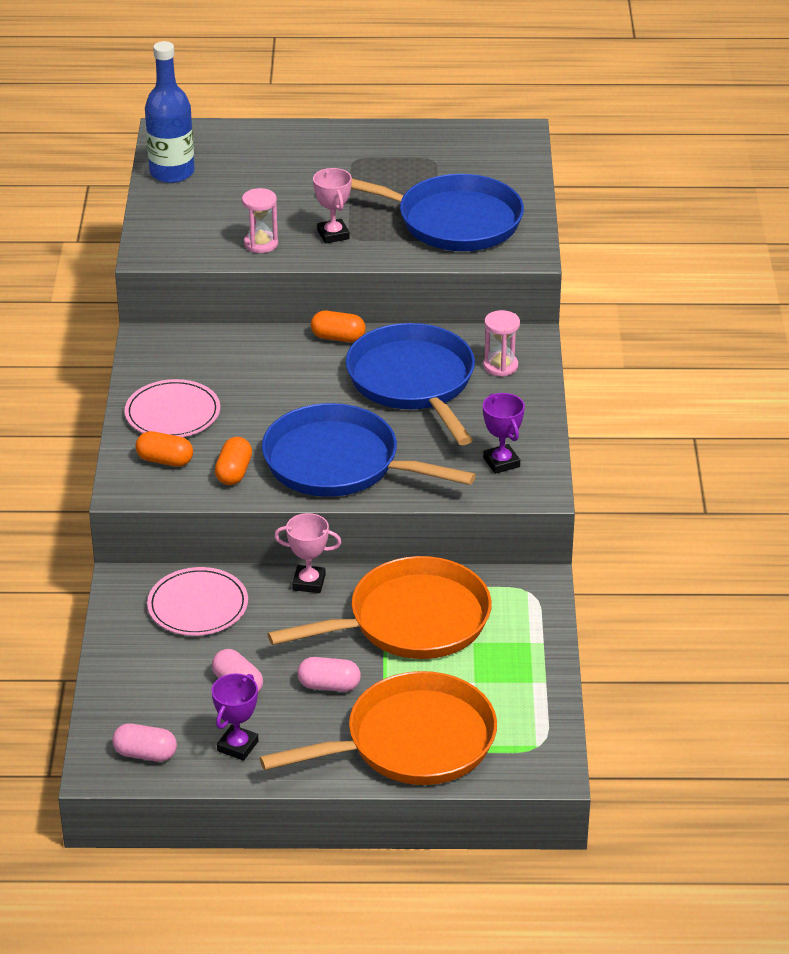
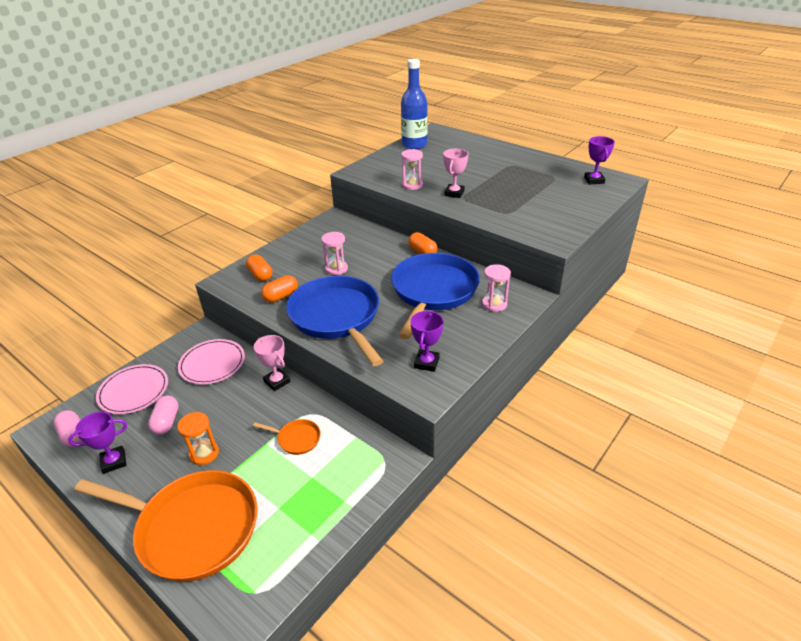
camera: 40 degrees right, 0 degrees up
(172, 413) = (296, 254): pink plate -> pink plate (134, 391)
(255, 408) = (336, 269): none -> pink hourglass
(329, 685) = (204, 453): pink capsule -> orange hourglass
(411, 621) = (296, 439): orange pan -> orange pan, size x0.41
(452, 221) = (529, 208): blue pan -> none
(486, 146) = (594, 180): none -> purple trophy

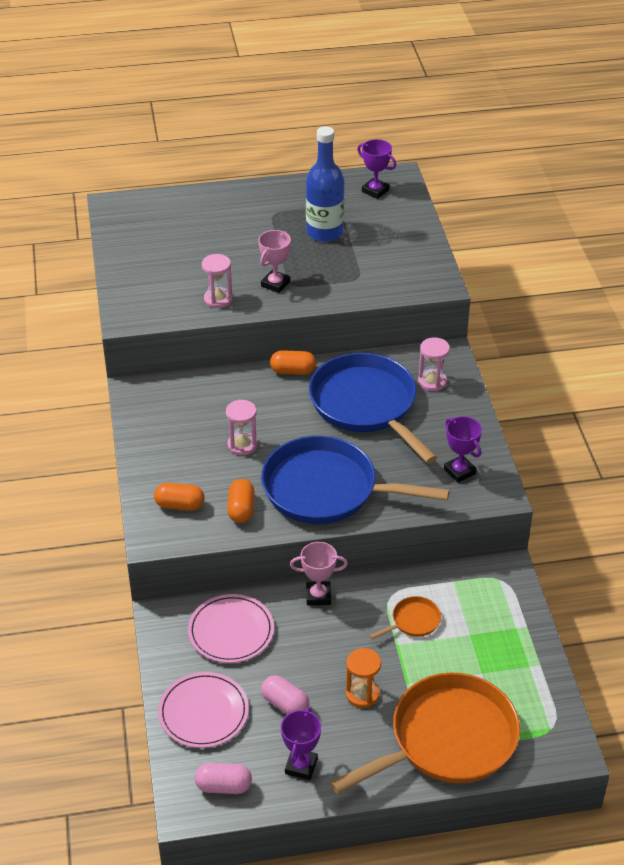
camera: 50 degrees left, 5 degrees up
(414, 145) = (126, 241): blue bottle -> blue bottle (324, 232)
(454, 193) = (275, 284): pink trophy -> pink trophy turned 60 degrees clockwise

